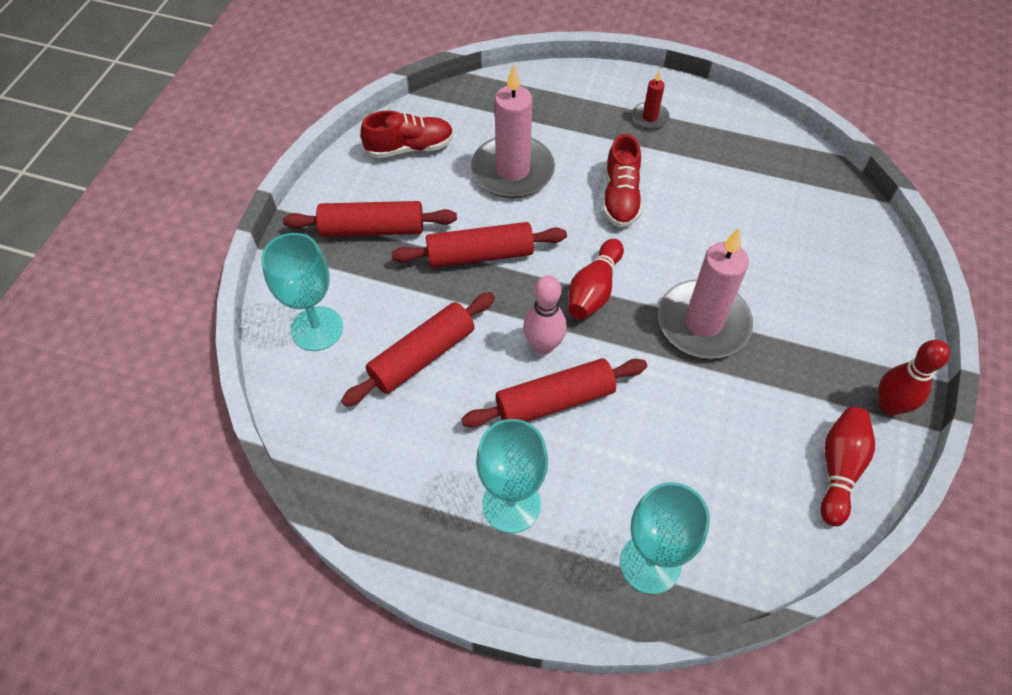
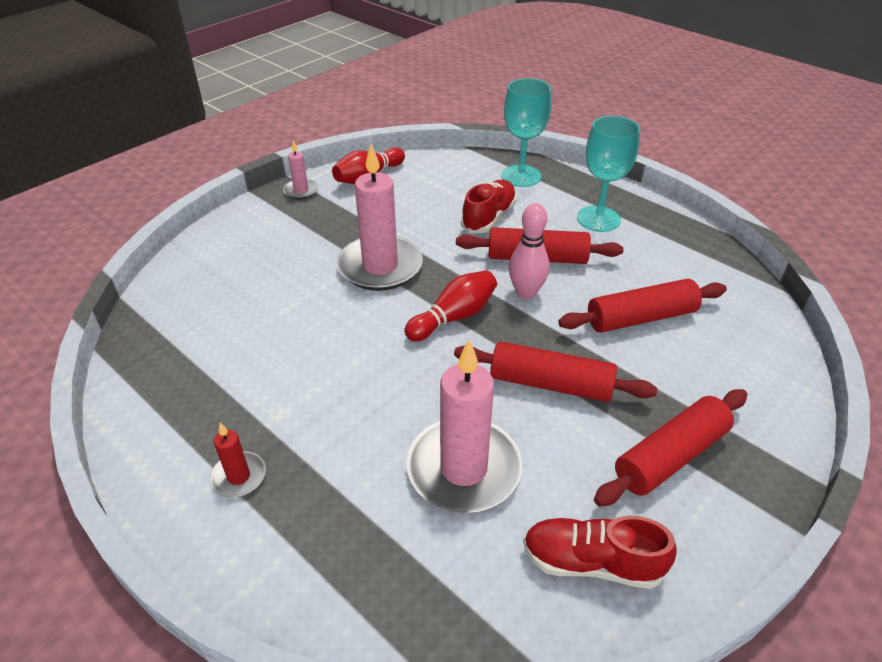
camera: 155 degrees left, 15 degrees down
(317, 329) = (746, 371): turquoise goblet -> none
(372, 229) = (670, 456): red rolling pin -> red rolling pin turned 60 degrees counterclockwise
(620, 197) = (361, 390): red shoe -> red shoe (489, 217)
(889, 406) = (301, 191): red bowling pin -> pink candle

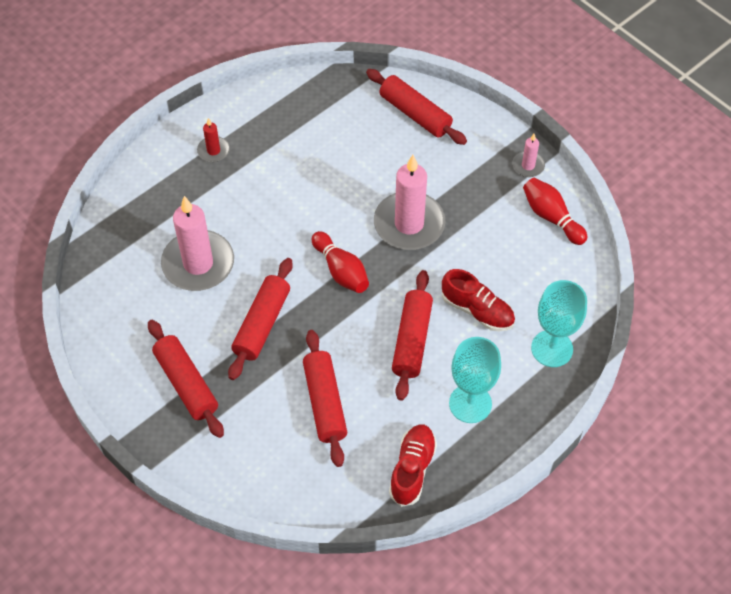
camera: 95 degrees right, 15 degrees up
(210, 269) = (415, 114): none -> red rolling pin
(526, 293) = (365, 324): pink bowling pin -> none
(591, 562) = (122, 320): red shoe -> red shoe (412, 469)

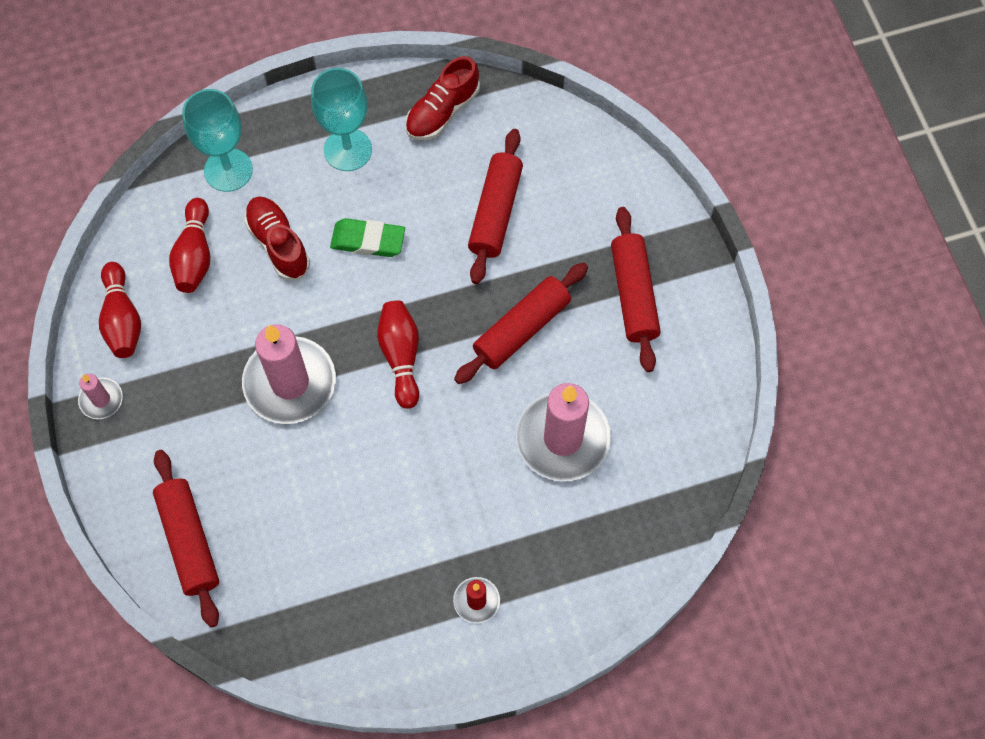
camera: 155 degrees left, 10 degrees up
(412, 340) = (368, 240): red rolling pin -> green eraser
(532, 278) = (195, 255): none -> red bowling pin

